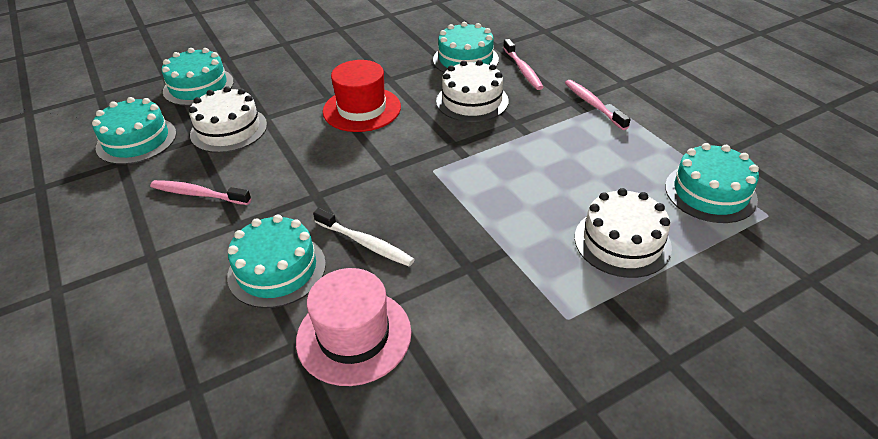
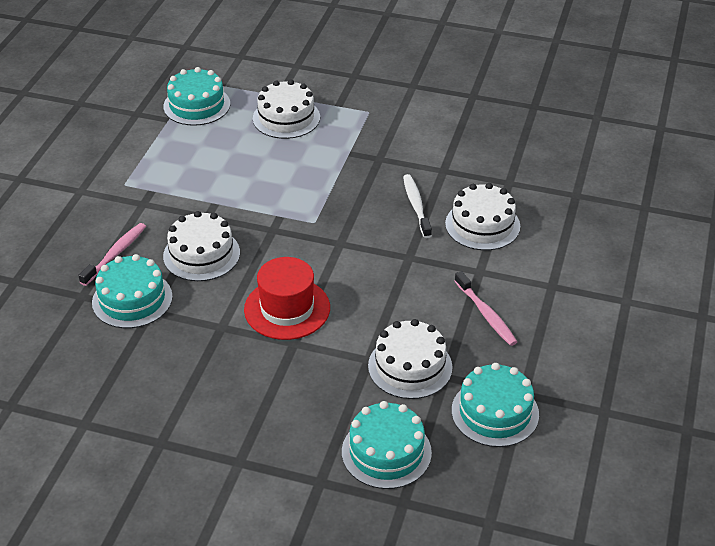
camera: 135 degrees left, 0 degrees up
(277, 269) = (482, 225): turquoise cake -> white cake
(354, 336) = (476, 168): pink hat -> none
(593, 105) = (136, 190): pink toothbrush -> none

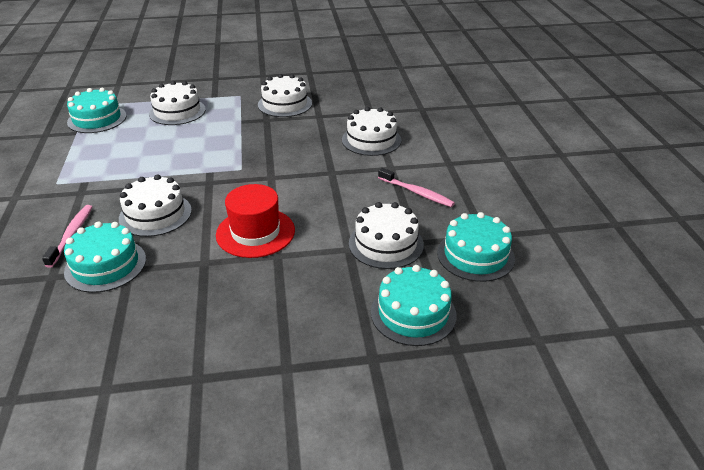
camera: 25 degrees left, 5 degrees down
(413, 140) = (285, 104): none -> white cake
(416, 206) = (314, 140): white toothbrush -> none

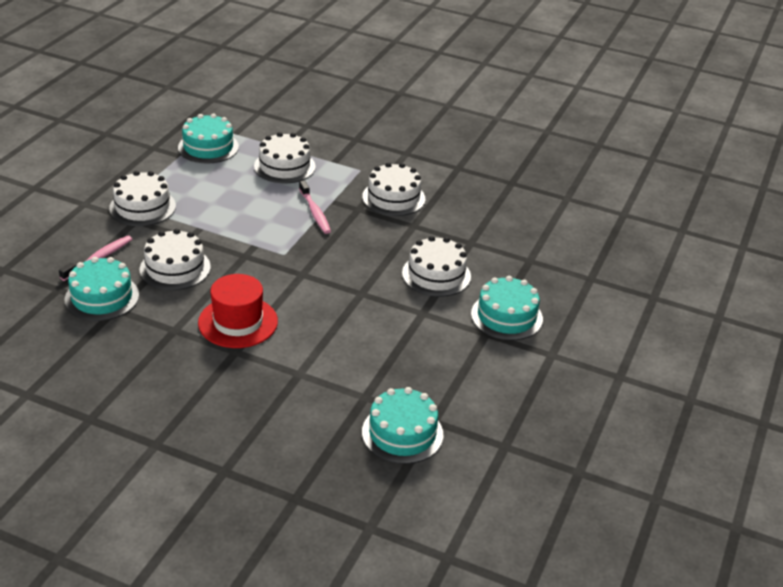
camera: 30 degrees right, 0 degrees up
(386, 244) = (335, 384): white cake -> white cake (142, 207)
(413, 313) = (292, 454): turquoise cake -> turquoise cake (506, 316)
(416, 192) = (418, 349): pink toothbrush -> pink toothbrush (315, 212)

